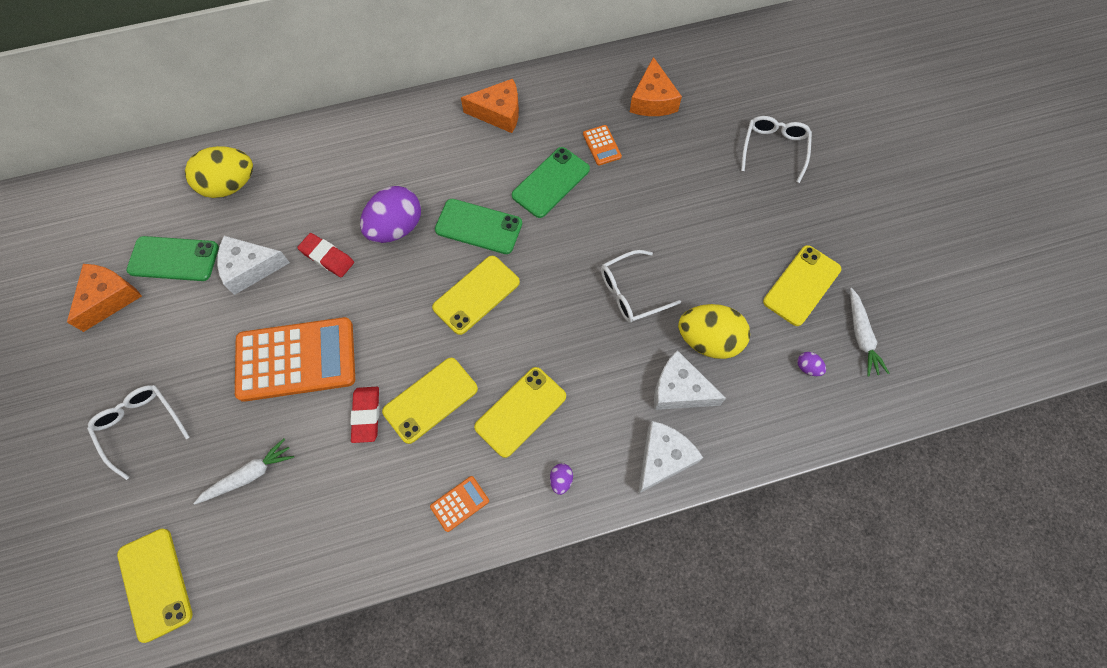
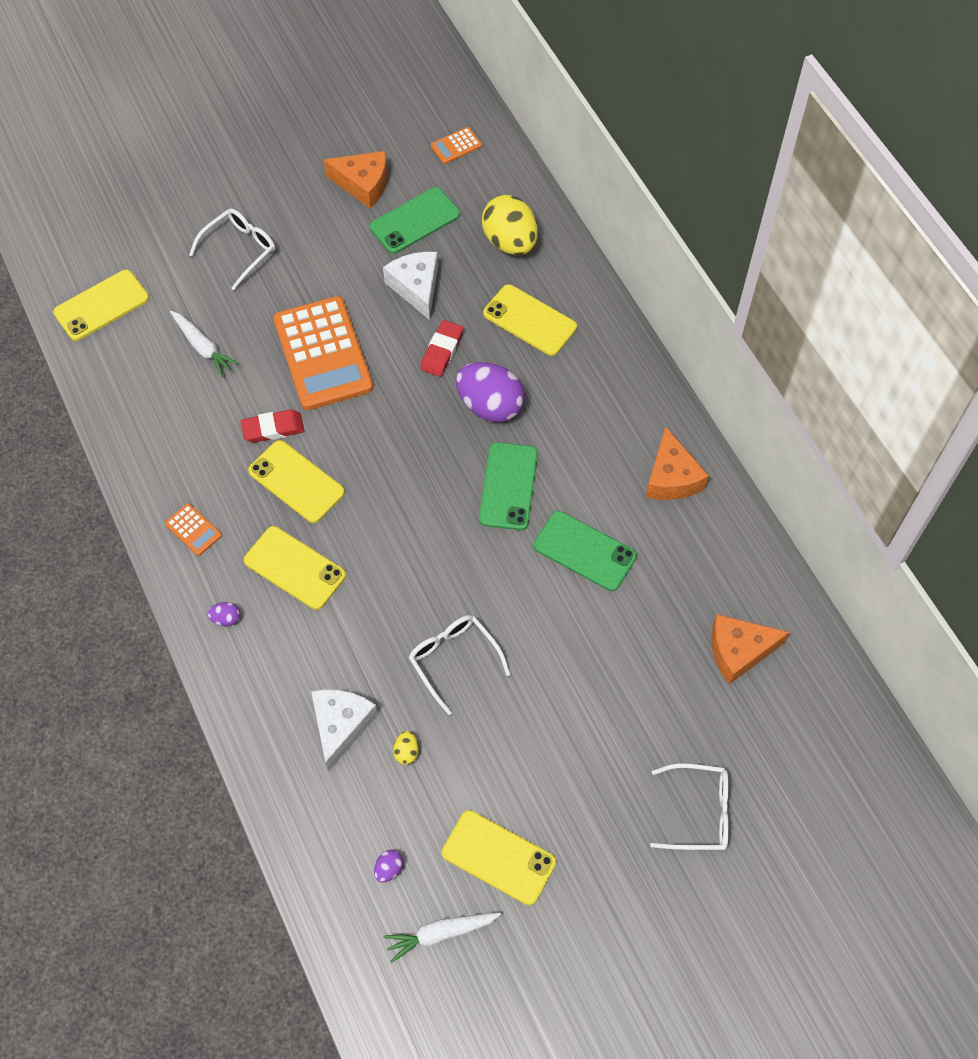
camera: 80 degrees right, 5 degrees down
(173, 259) = (414, 221): green phone -> green phone turned 60 degrees clockwise
(476, 295) = (422, 500): yellow phone -> yellow phone (530, 320)
(602, 145) = (652, 600): orange calculator -> orange calculator (456, 146)
(663, 458) = (260, 716): white cheese -> none
(708, 340) = (406, 752): yellow egg -> yellow egg, size x0.41

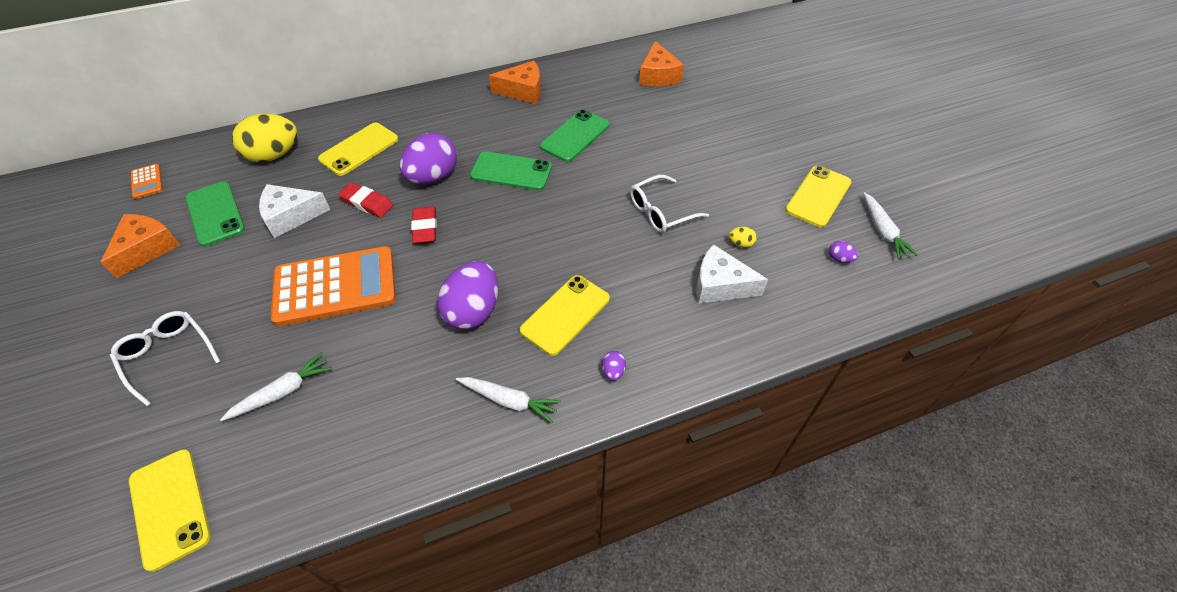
camera: 85 degrees left, 10 degrees down
(193, 530) = (509, 401): orange calculator -> white carrot
(273, 428) = (408, 329): red eraser -> red eraser (425, 228)
(296, 481) = (473, 311): yellow phone -> purple egg
(699, 812) = (770, 102): white glasses -> none

